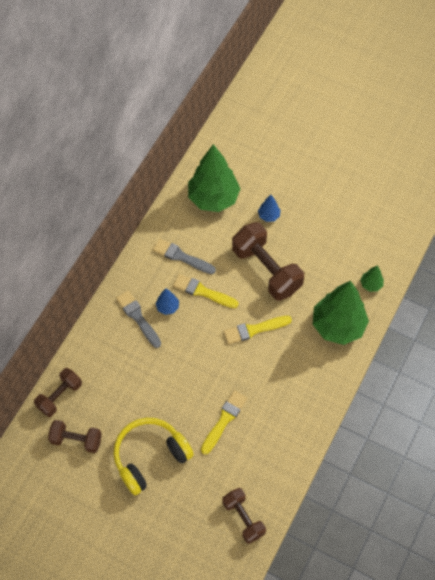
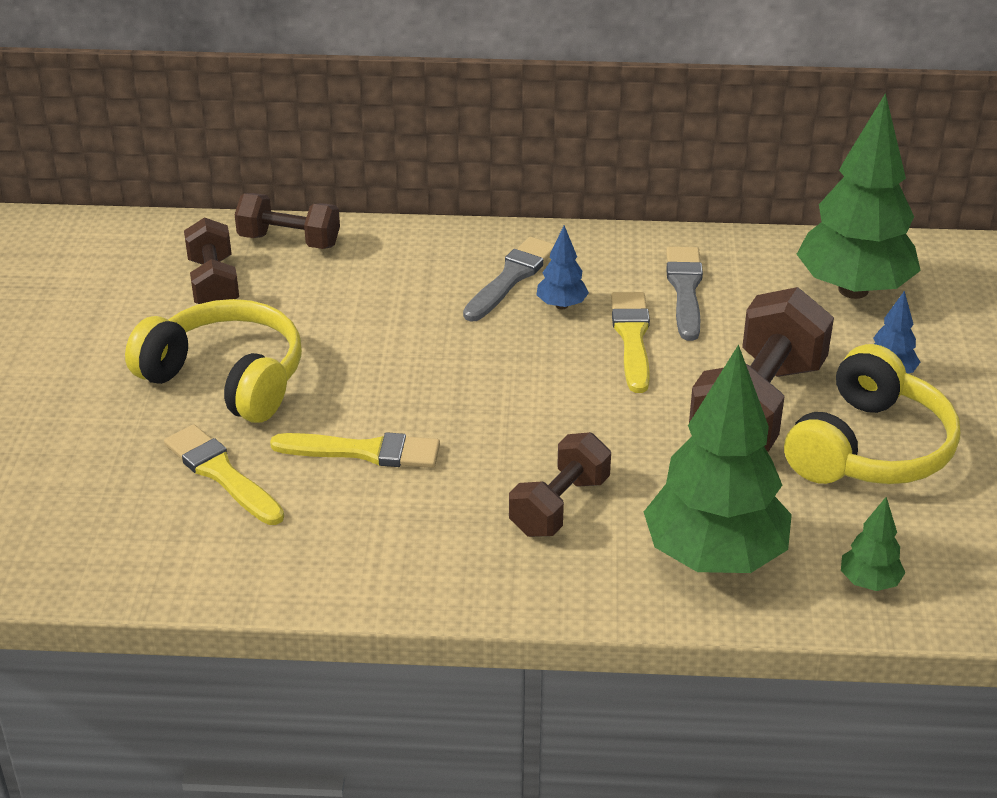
camera: 65 degrees right, 25 degrees down
(243, 518) = (153, 546): brown dumbbell -> brown dumbbell (559, 506)
(254, 329) = (602, 432): yellow brush -> yellow brush (222, 474)
(306, 246) = (869, 448): none -> yellow headphones

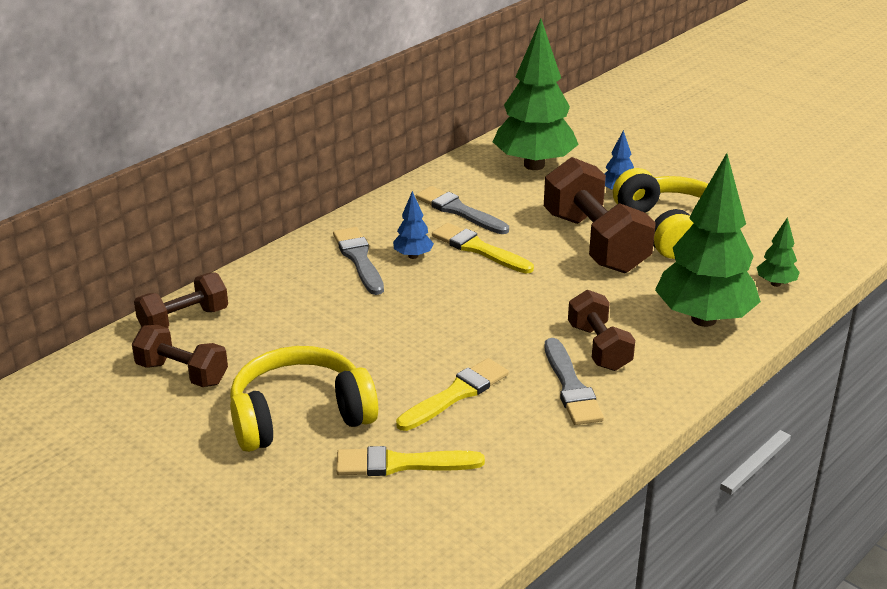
camera: 50 degrees left, 5 degrees down
(465, 520) = (571, 387): none -> grey brush

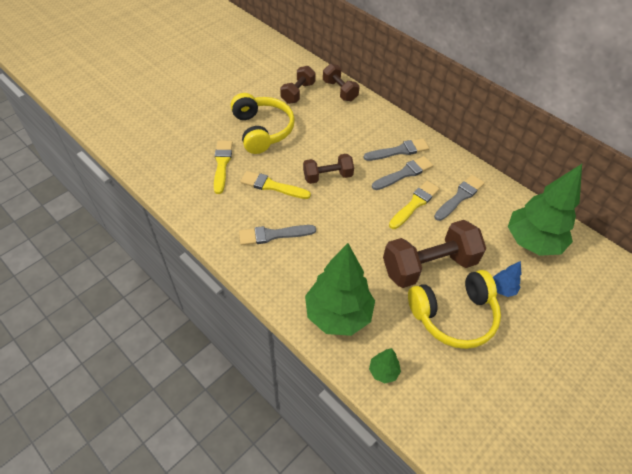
camera: 90 degrees right, 20 degrees up
(413, 256) = (404, 173): blue tree -> grey brush
(456, 394) = (272, 186): yellow brush -> yellow brush turned 150 degrees clockwise
(599, 347) = (309, 252): brown dumbbell -> brown dumbbell (327, 176)

